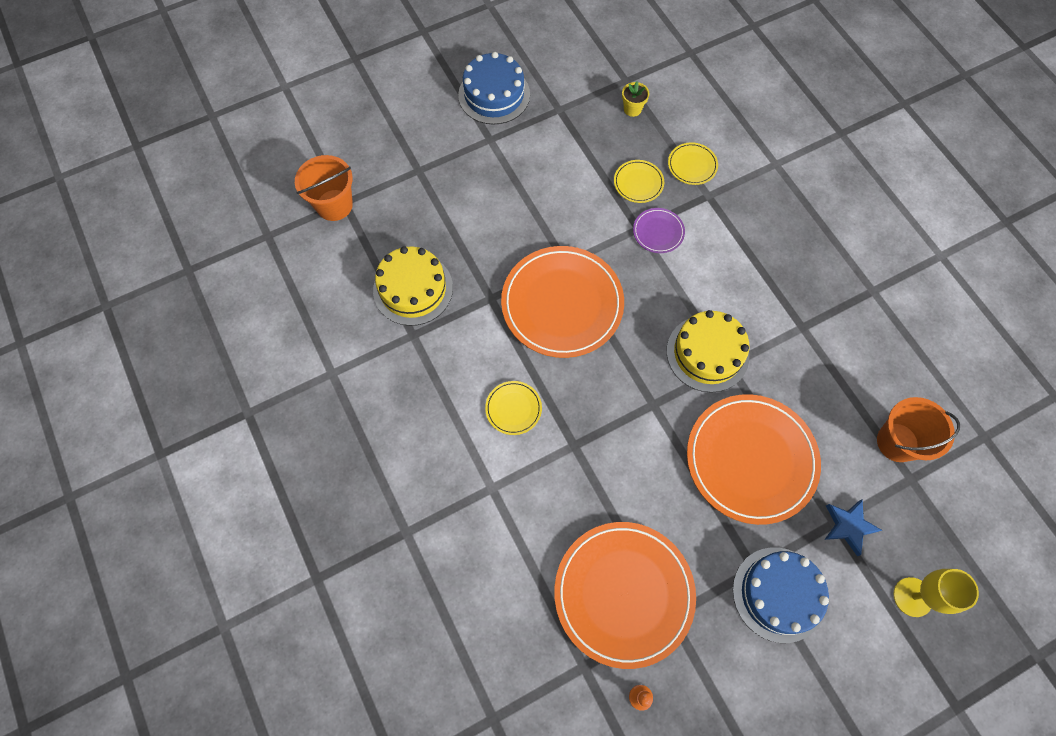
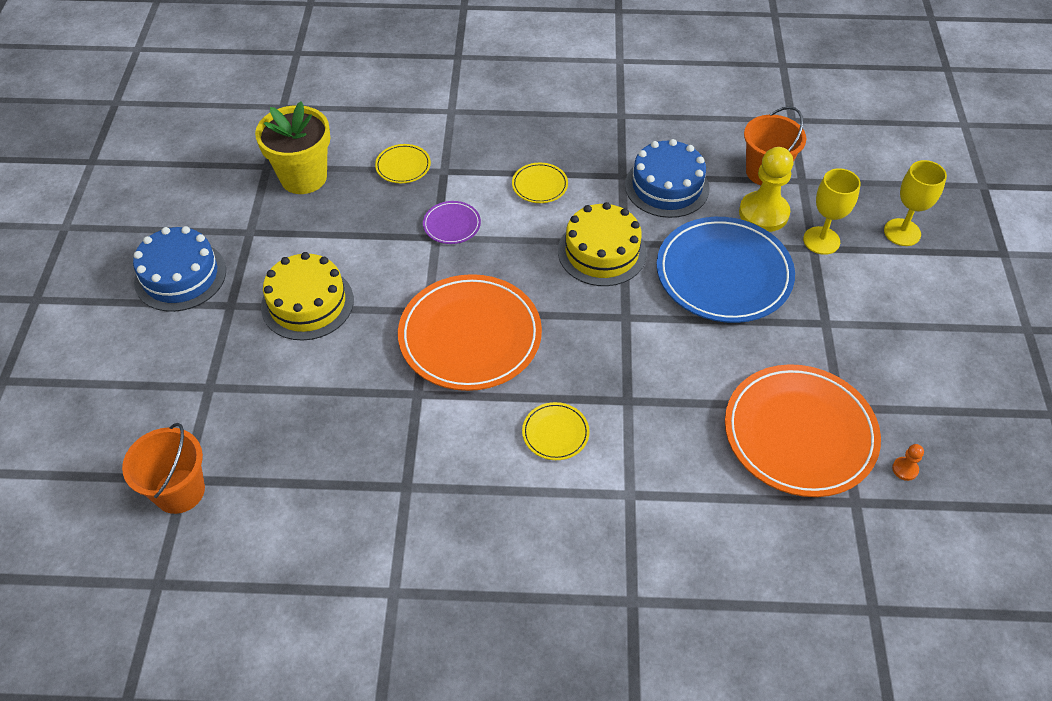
camera: 60 degrees left, 15 degrees down
(413, 289) = (351, 460): yellow cake -> yellow cake (307, 303)
(632, 109) = (303, 177): yellow flower pot -> yellow flower pot, size x2.27
(638, 183) = (387, 213): yellow plate -> yellow plate (539, 185)
(751, 459) = (723, 274): orange plate -> blue plate
(778, 594) = (857, 318): blue cake -> blue cake (667, 186)
(845, 462) = (763, 213): none -> yellow pawn
(848, 526) = (821, 240): blue star -> yellow goblet

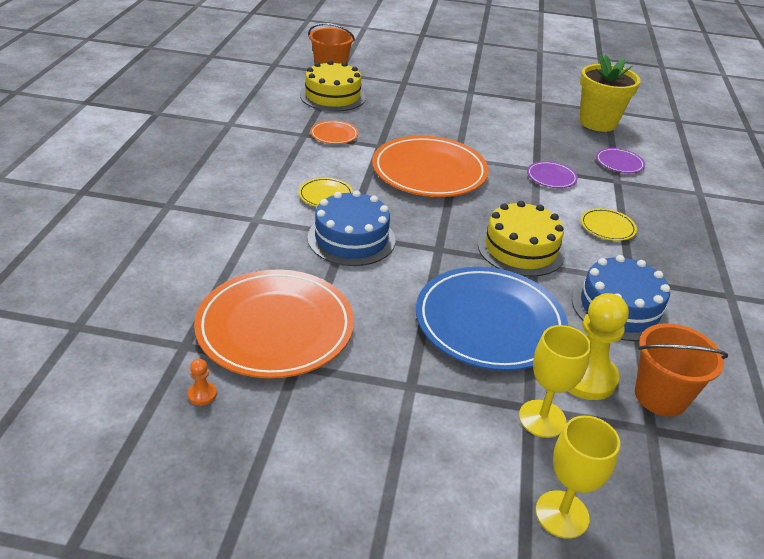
camera: 95 degrees right, 15 degrees down
(180, 276) = (497, 79): blue cake -> blue cake (351, 238)
(307, 303) = (469, 115): yellow cake -> yellow cake (332, 96)
(399, 450) = (334, 135): none -> orange plate
(403, 166) = (619, 163): yellow plate -> purple plate

